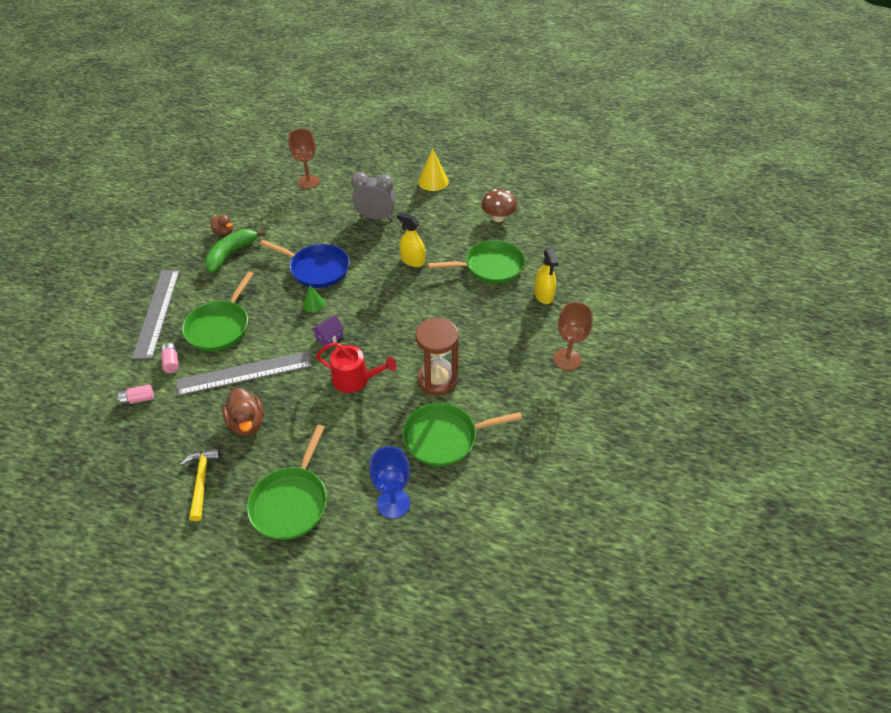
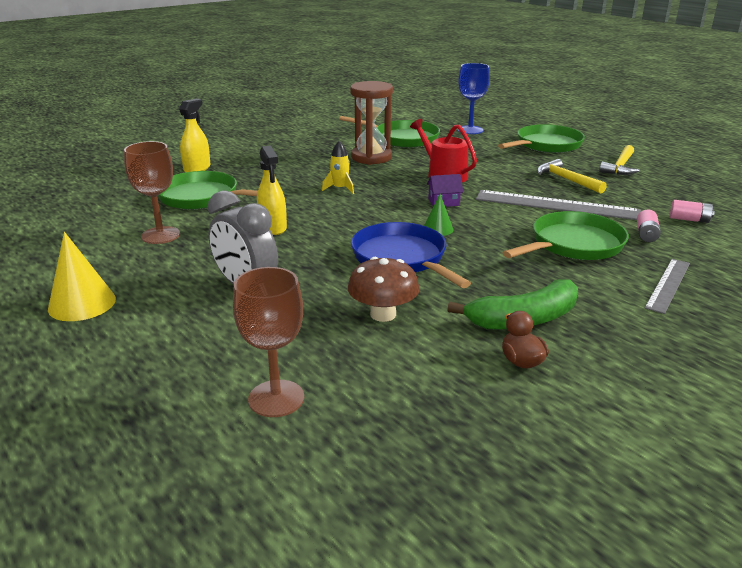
camera: 145 degrees left, 20 degrees down
(157, 312) = (668, 285): grey ruler -> grey ruler, size x0.59
(247, 423) = (566, 180): brown duck -> yellow hammer
(415, 319) = (340, 188): none -> yellow rocket
(498, 218) = (103, 230): brown mushroom -> brown mushroom (383, 314)
(567, 359) = (254, 140): brown goblet -> brown goblet (160, 235)

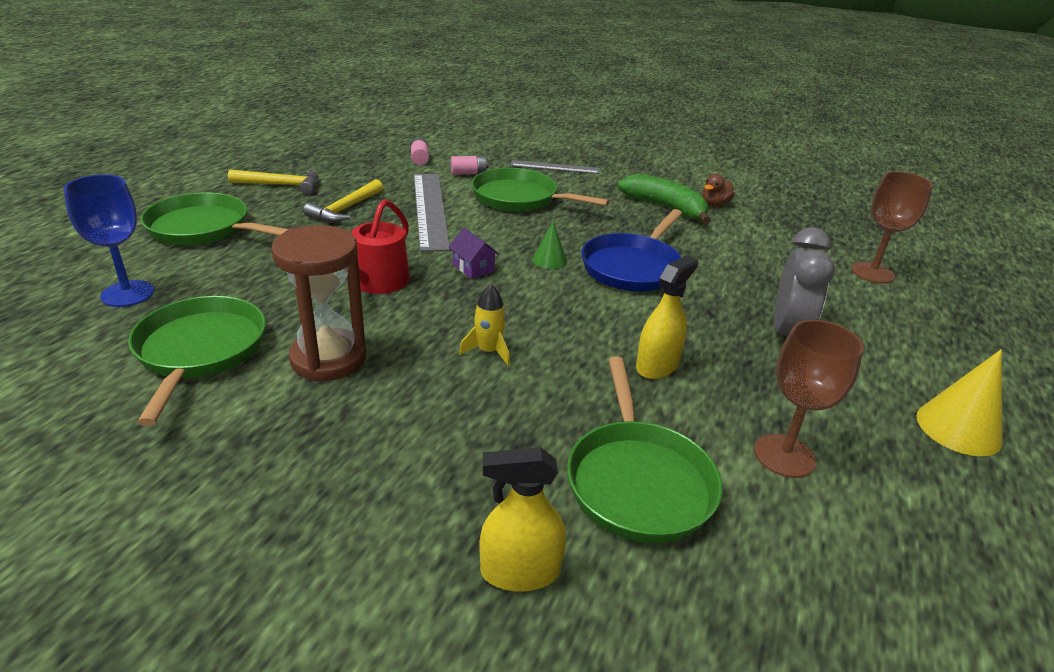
camera: 120 degrees left, 5 degrees up
(383, 314) = (731, 257): brown mushroom -> none

